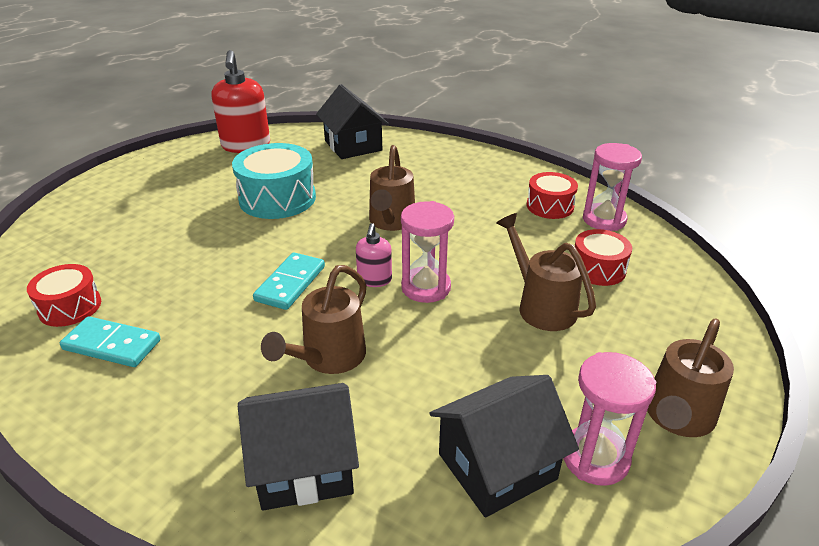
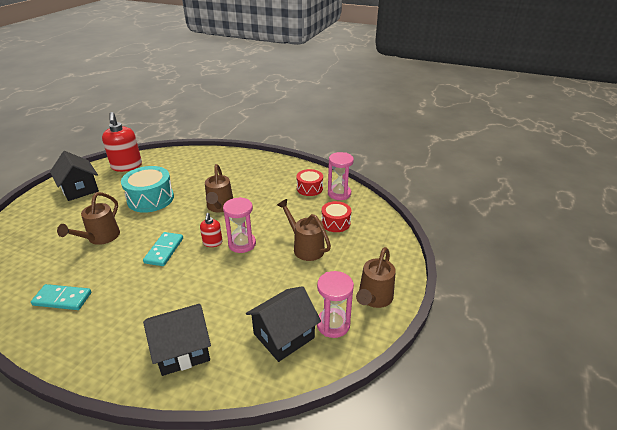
camera: 10 degrees left, 0 degrees up
(70, 307) = (32, 280): red drum -> none
(328, 358) = (190, 291): brown watering can -> brown watering can (100, 238)
(353, 146) = (193, 160): black house -> black house (79, 189)
(374, 280) = (212, 243): pink soap dispenser -> red soap dispenser

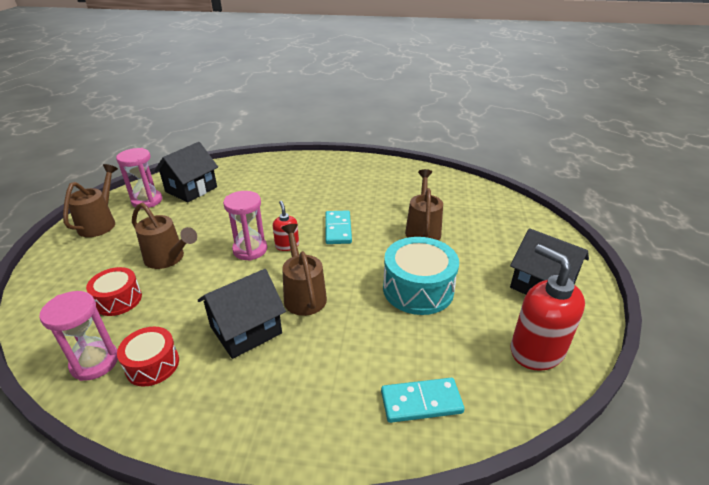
camera: 165 degrees right, 0 degrees up
(62, 299) = (393, 183): turquoise domino -> turquoise domino (421, 402)
(183, 350) = (269, 173): black house -> black house (246, 330)

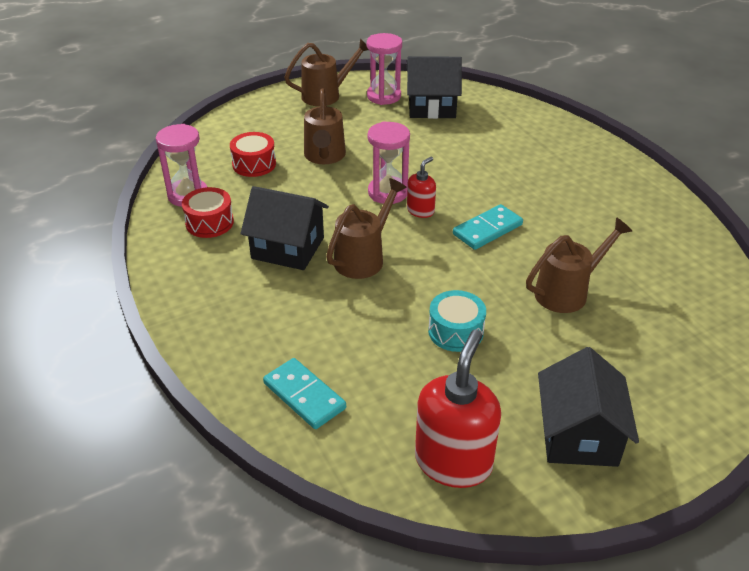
camera: 55 degrees right, 5 degrees up
(418, 289) = (455, 331): turquoise drum -> turquoise drum, size x0.60

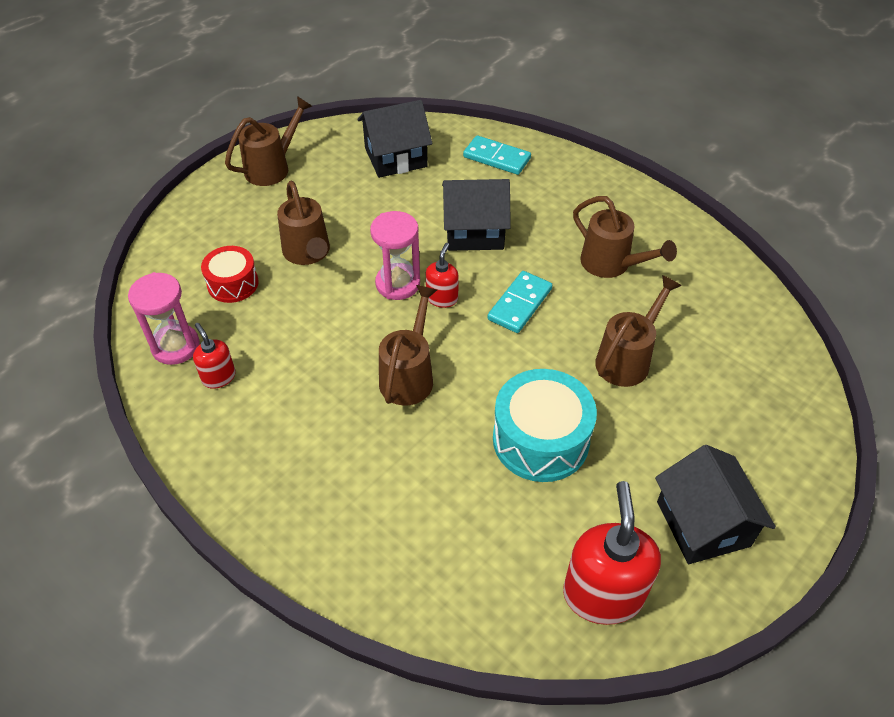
camera: 20 degrees left, 10 degrees up
(209, 223) = (218, 377): red drum -> red soap dispenser
(288, 248) = (322, 386): black house -> black house (474, 232)
(304, 396) = (423, 567): turquoise domino -> turquoise domino (496, 158)
(384, 96) = (337, 155): pink hourglass -> none
(455, 331) = (540, 439): turquoise drum -> turquoise drum, size x1.65
(588, 219) = (611, 265): none -> brown watering can

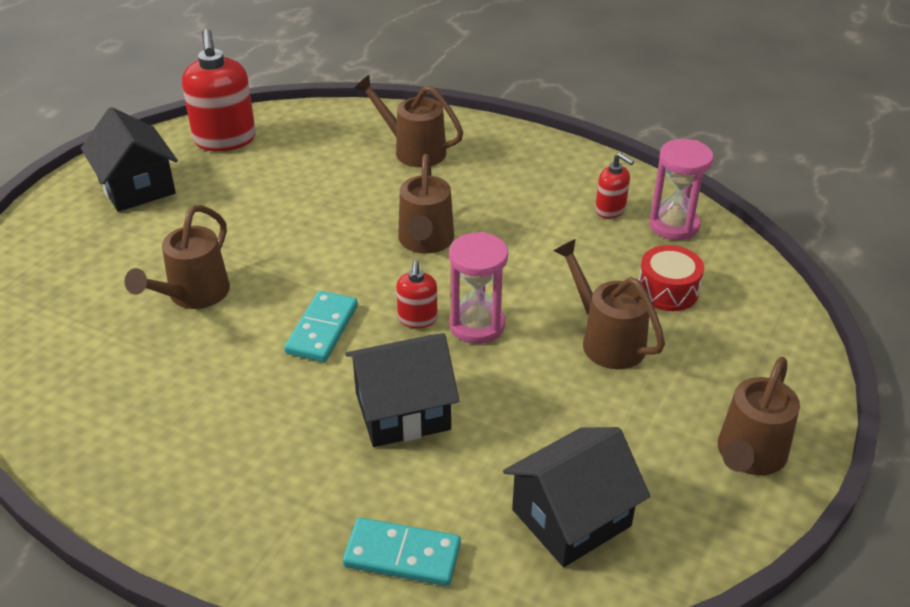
camera: 165 degrees right, 10 degrees down
(540, 439) = (282, 216): turquoise drum -> none
(611, 265) = (206, 400): brown watering can -> brown watering can (413, 150)

